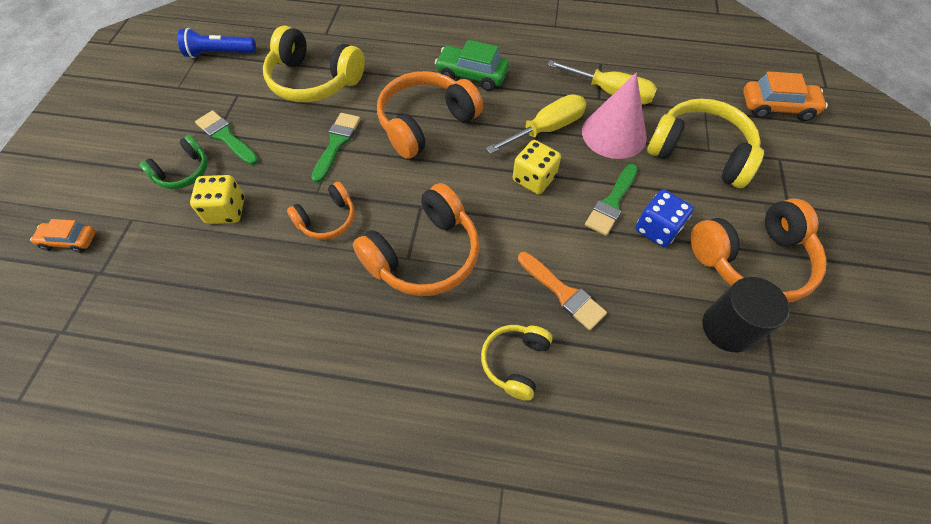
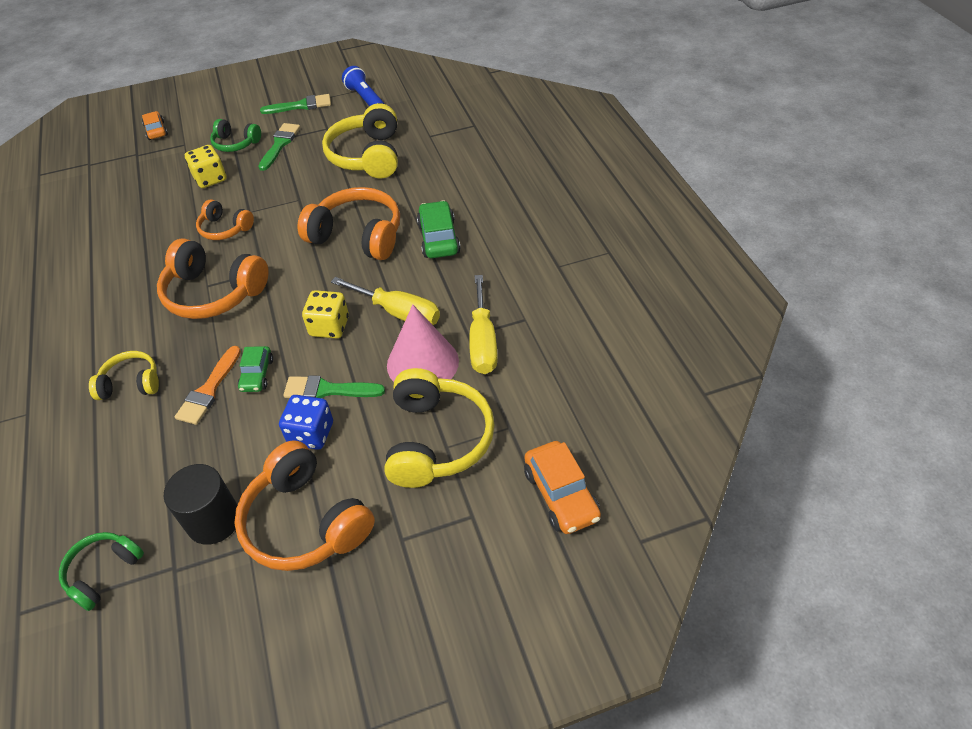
camera: 65 degrees right, 10 degrees down
(336, 143) = (304, 198): green brush -> green brush (301, 106)
(564, 249) = (257, 374): none -> green car
(759, 438) = (103, 572): none -> green headphones

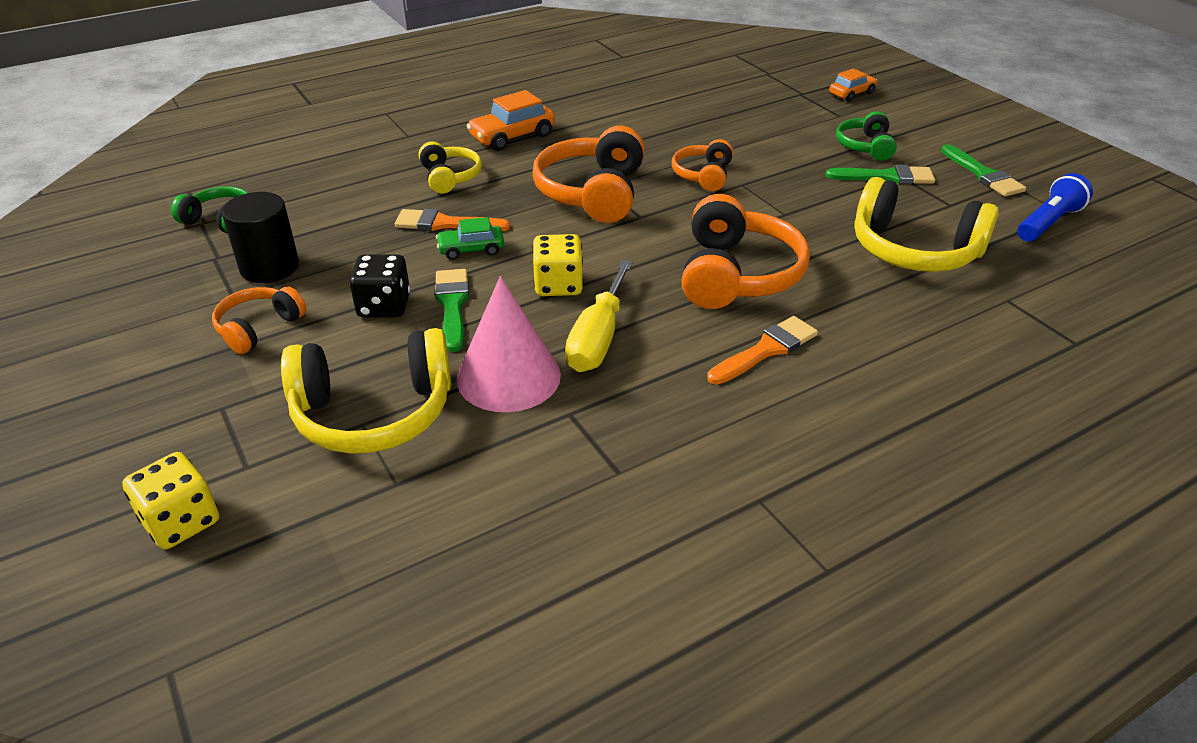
camera: 75 degrees right, 10 degrees down
(210, 179) = (787, 146): yellow dice -> yellow dice (181, 521)
(305, 522) = (258, 328): orange headphones -> orange headphones, size x0.56
(311, 433) = (384, 306): blue dice -> black dice
(367, 156) = (913, 250): yellow headphones -> yellow headphones turned 135 degrees counterclockwise
(438, 238) = (766, 350): green car -> orange brush
(482, 342) = (559, 430): yellow screwdriver -> none
(561, 494) = (269, 559): orange car -> orange car (512, 136)

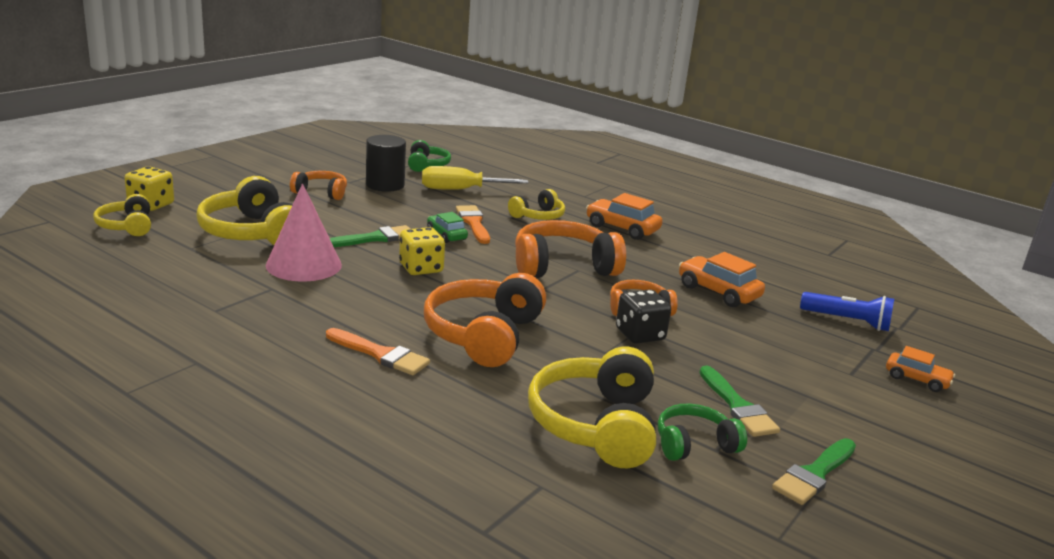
camera: 65 degrees right, 15 degrees down
(264, 556) = (127, 226): none -> yellow headphones
(384, 306) = (362, 220): black dice -> black dice (640, 334)
(598, 338) = (362, 288): yellow screwdriver -> yellow screwdriver (460, 190)
(680, 127) = (718, 292): none -> orange car
(737, 275) = (484, 335): orange headphones -> orange headphones turned 120 degrees clockwise
(865, 146) = (793, 391): green headphones -> green headphones (694, 444)
(1048, 222) = (739, 523): blue flashlight -> blue flashlight (847, 321)

